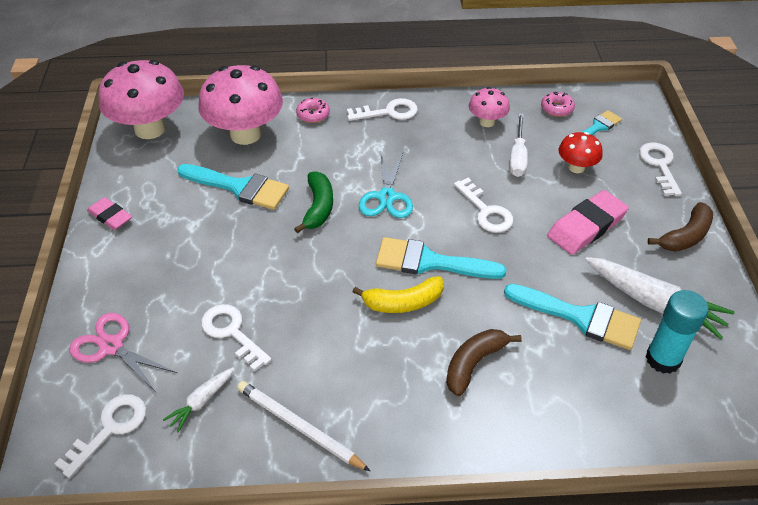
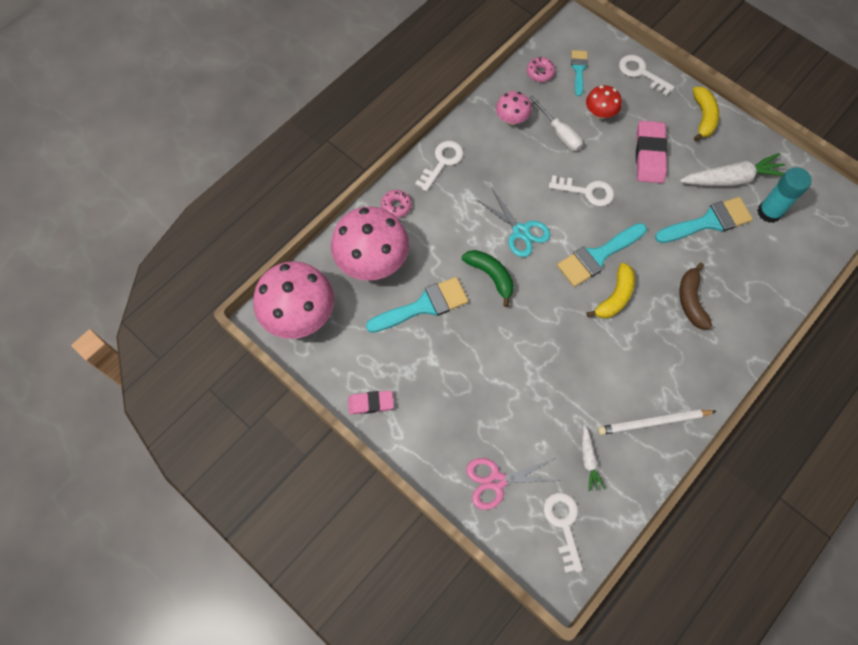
camera: 45 degrees left, 20 degrees up
(232, 333) = (550, 405): white key -> none
(685, 236) = (703, 117): brown banana -> yellow banana

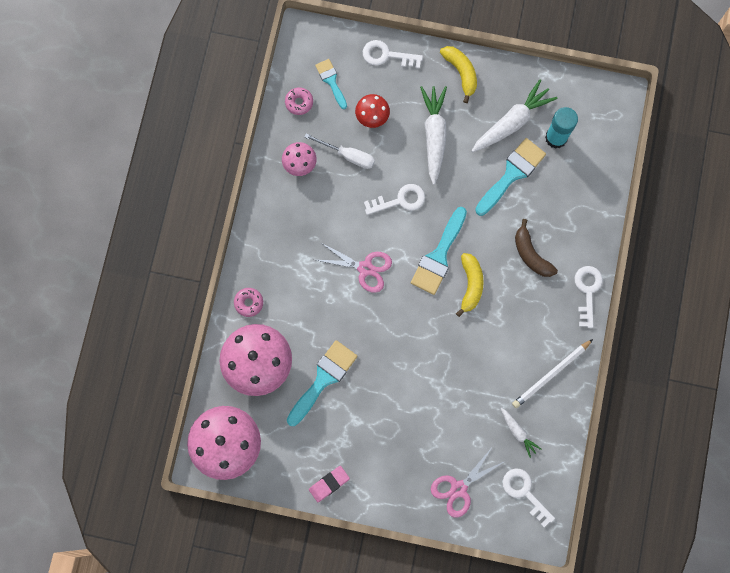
camera: 30 degrees left, 10 degrees up
(442, 162) = (264, 239): white key -> white key (587, 291)
(491, 276) = (362, 322): green banana -> none
(520, 231) = (365, 268): turquoise scissors -> pink scissors
(649, 155) = (434, 135): pink eraser -> white carrot

